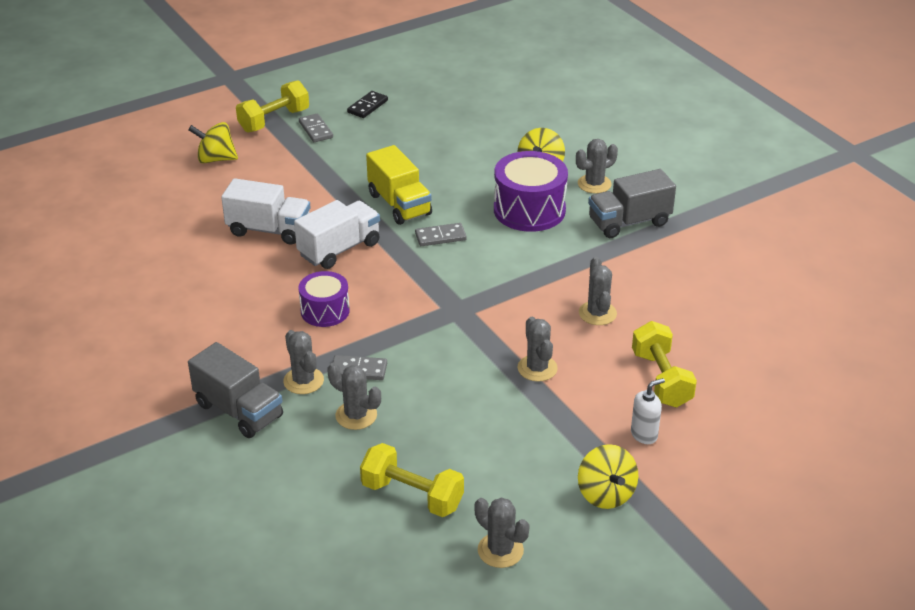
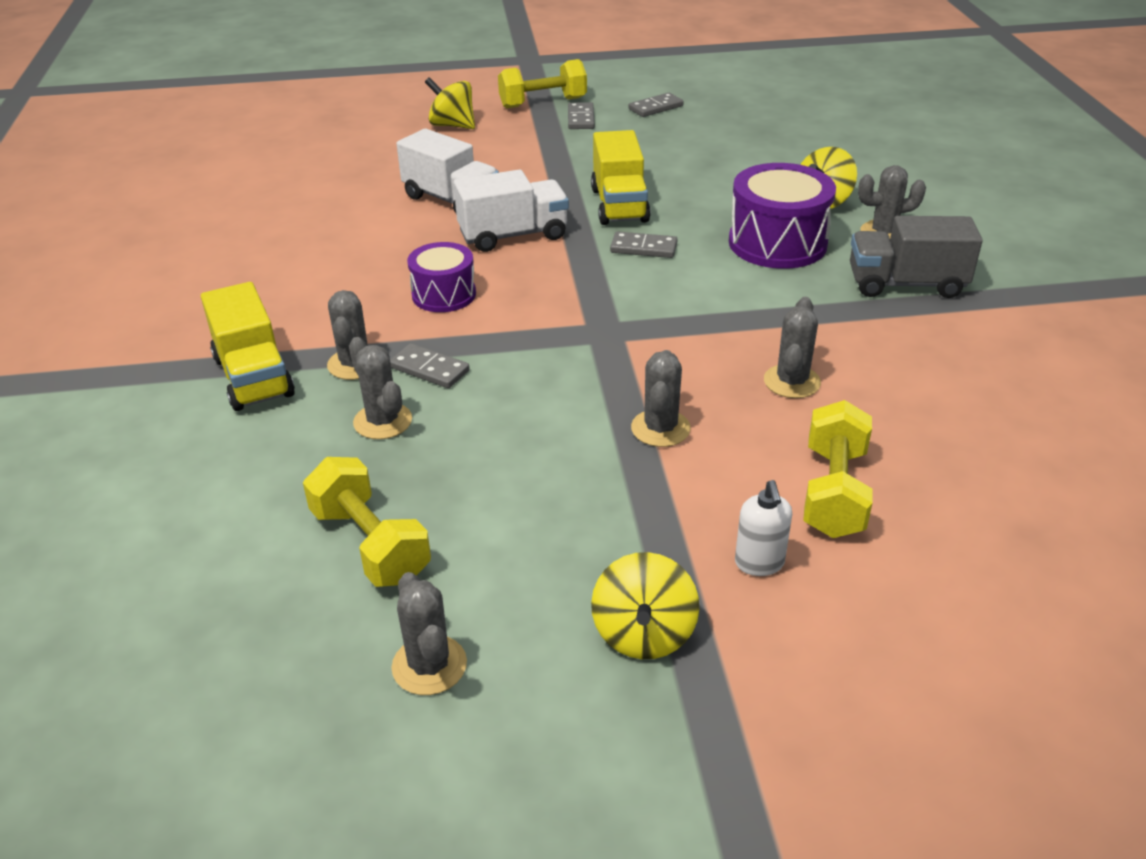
camera: 25 degrees right, 0 degrees up
(239, 410) = (254, 377): grey truck -> yellow truck
(367, 106) = (656, 108): black domino -> grey domino
(644, 434) = (759, 563): white soap dispenser -> white soap dispenser turned 90 degrees clockwise

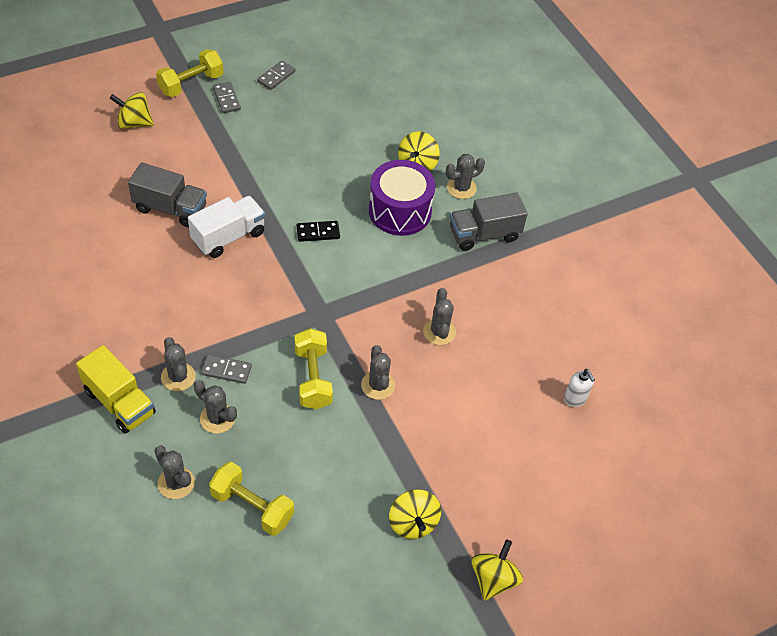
camera: 25 degrees left, 15 degrees up
(429, 665) = (316, 570): grey cactus -> grey cactus (176, 483)
(444, 294) = (206, 303): purple drum -> none
(451, 200) = (170, 208): white truck -> grey truck
(619, 205) = (288, 192): yellow truck -> none
(643, 248) = (318, 233): grey domino -> black domino
(759, 563) = (456, 465): white soap dispenser -> white soap dispenser (575, 399)
(775, 770) = (493, 579): none -> yellow spinning top
(833, 492) = (480, 408): yellow dumbbell -> yellow dumbbell (313, 378)

